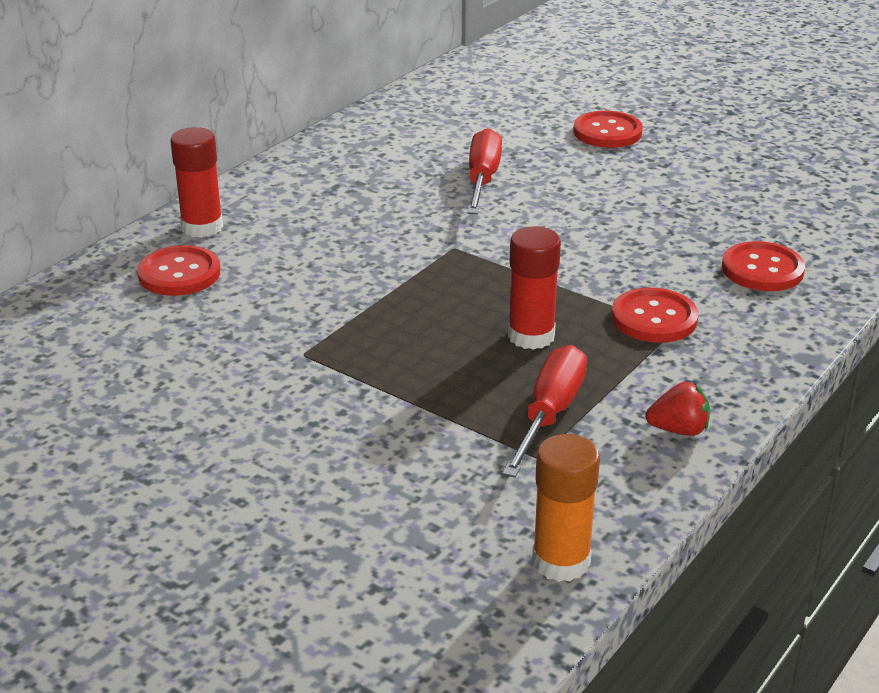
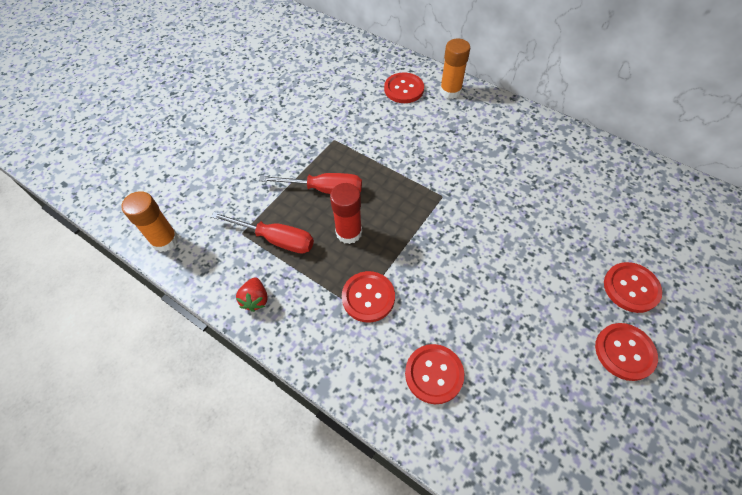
camera: 90 degrees right, 25 degrees up
(202, 227) = (450, 91): red glue stick -> orange glue stick
(482, 179) = (532, 209): red screwdriver -> red screwdriver (324, 189)
(696, 147) = (624, 352): none -> red button

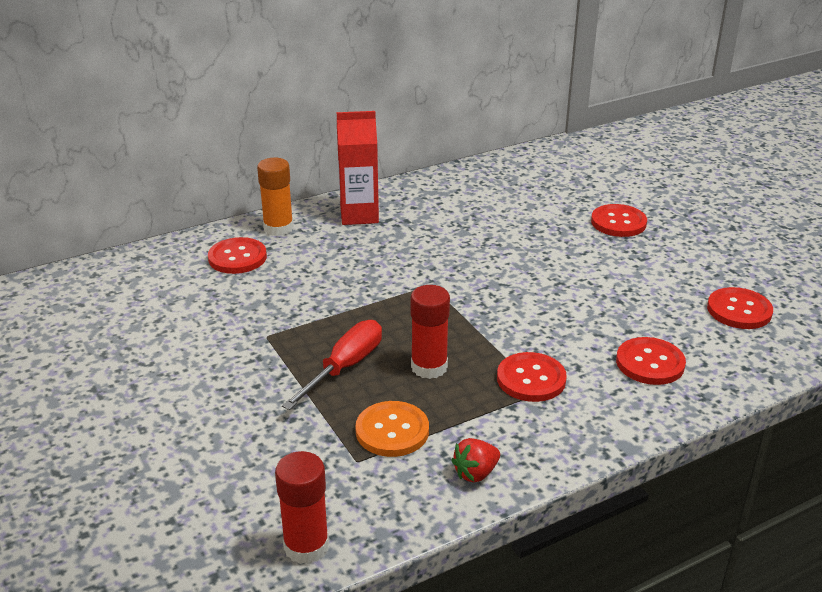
camera: 65 degrees left, 25 degrees down
(165, 240) = (306, 546): orange glue stick -> red glue stick
(255, 299) = (475, 473): red strawberry -> red strawberry turned 120 degrees clockwise
(276, 239) = (392, 431): red screwdriver -> orange button
(499, 122) = (359, 215): none -> red carton
(624, 352) = (679, 250): red button -> red button (739, 310)

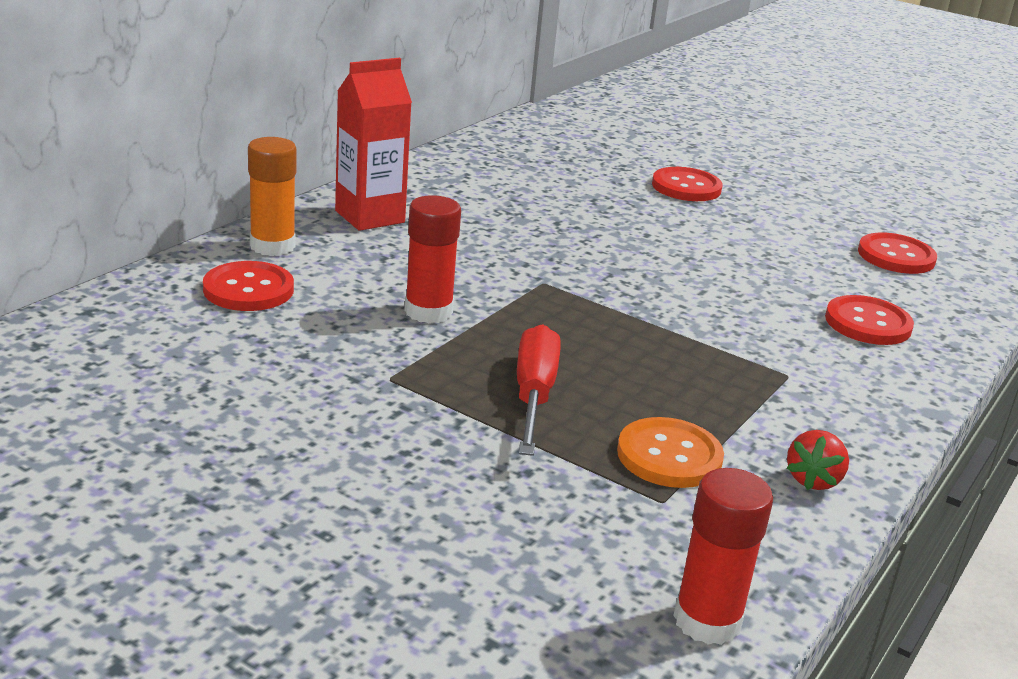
camera: 30 degrees left, 5 degrees down
(429, 367) = (637, 374): red glue stick -> red glue stick (428, 311)
(531, 379) = (765, 364): red button -> none

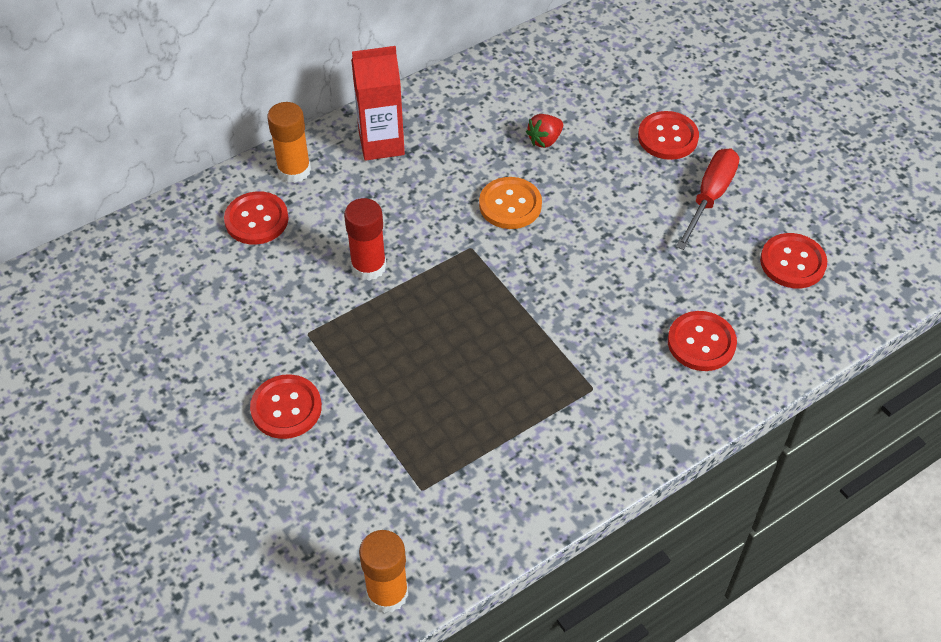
camera: 25 degrees right, 25 degrees up
(410, 452) = (286, 408): none -> red button
(533, 395) = (394, 371): red screwdriver -> red screwdriver (709, 197)
(669, 456) = (451, 450): orange button -> orange button (510, 205)
(707, 620) = (387, 593): red glue stick -> orange glue stick
(813, 480) = (536, 496): red strawberry -> red strawberry (544, 140)

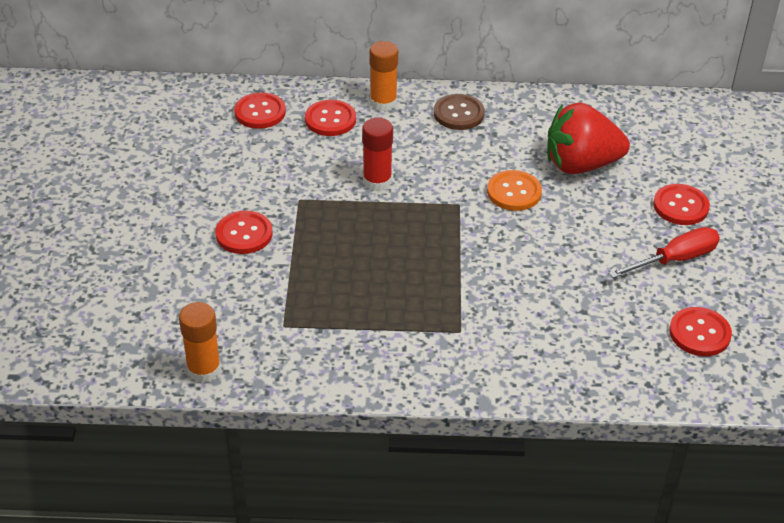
camera: 35 degrees right, 10 degrees down
(381, 143) = (458, 114): red carton -> brown button
(544, 140) = (581, 165): red strawberry -> red strawberry, size x2.36
(701, 342) = (571, 346): red button -> red button (260, 112)

